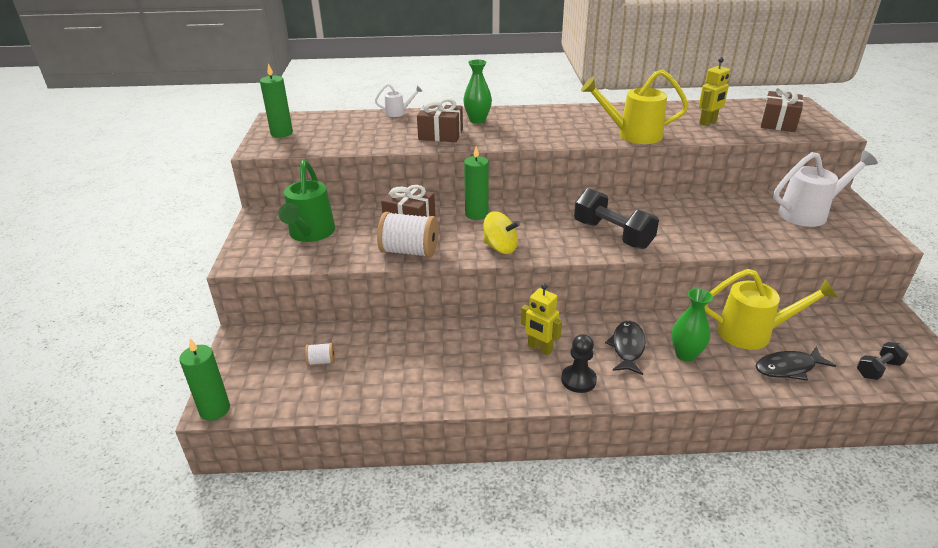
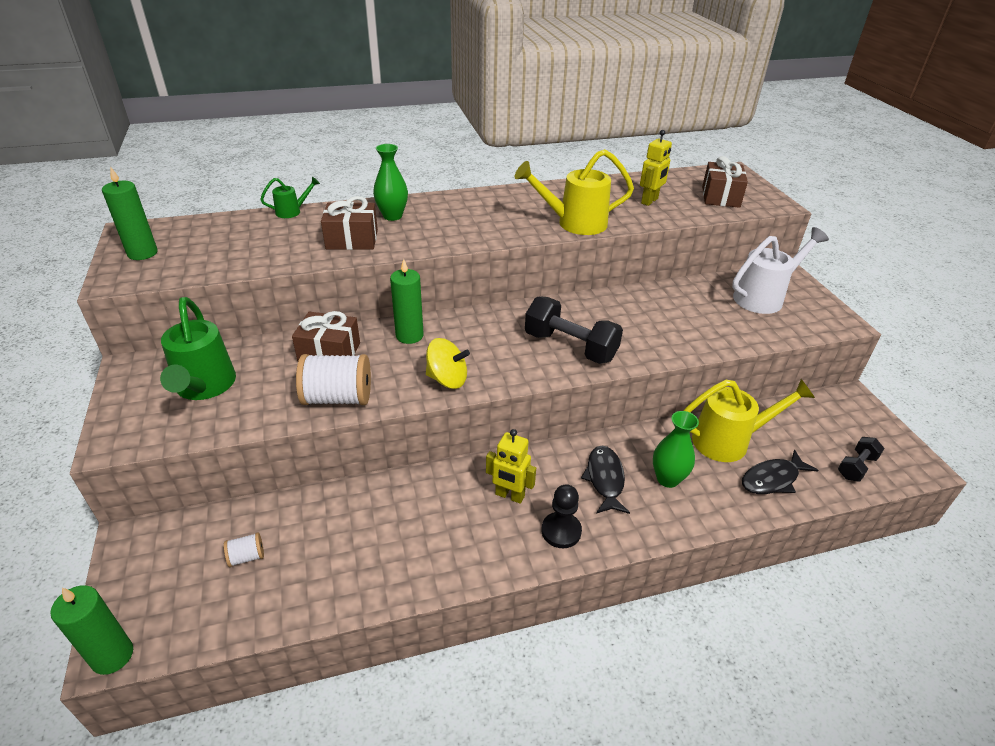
camera: 15 degrees left, 5 degrees up
(398, 113) = (292, 212): white watering can -> green watering can

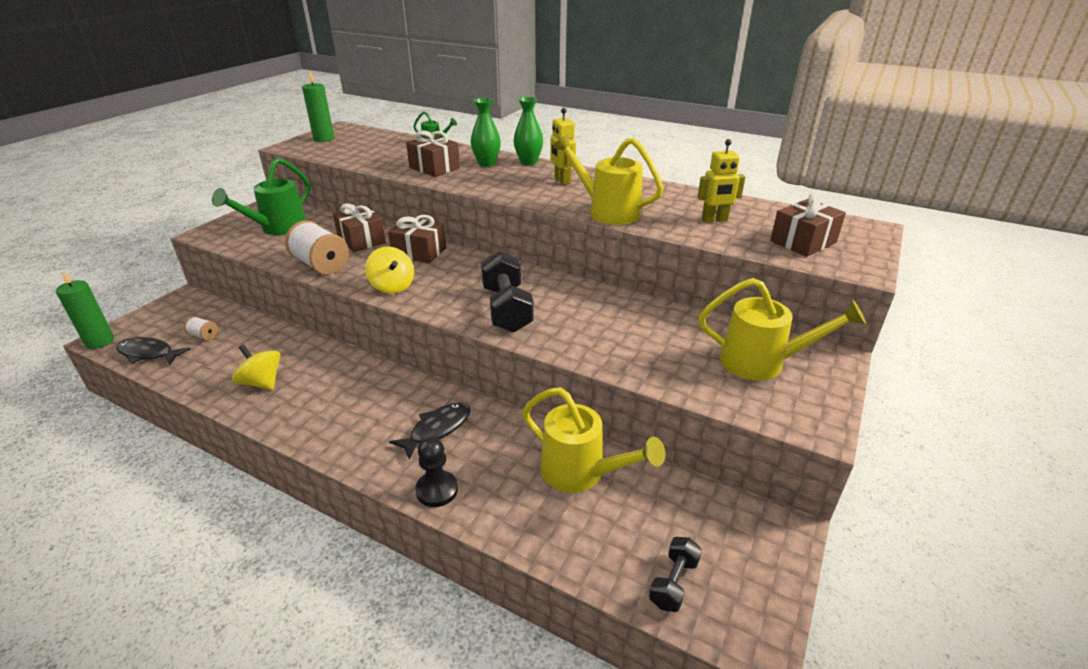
camera: 45 degrees right, 5 degrees down
(400, 551) = (262, 382): none -> yellow spinning top
(409, 336) = (419, 252): green candle -> brown gift
(509, 495) = (363, 396): yellow robot -> yellow robot (562, 180)
(561, 531) = (354, 438): black pawn -> black pawn (437, 490)
(667, 479) = (481, 461): green vase -> green vase (528, 162)
(763, 297) = (761, 362): white watering can -> yellow watering can
(772, 479) = (567, 527): black fish -> black fish (148, 353)
(856, 467) = (673, 582): black dumbbell -> black dumbbell turned 60 degrees counterclockwise

